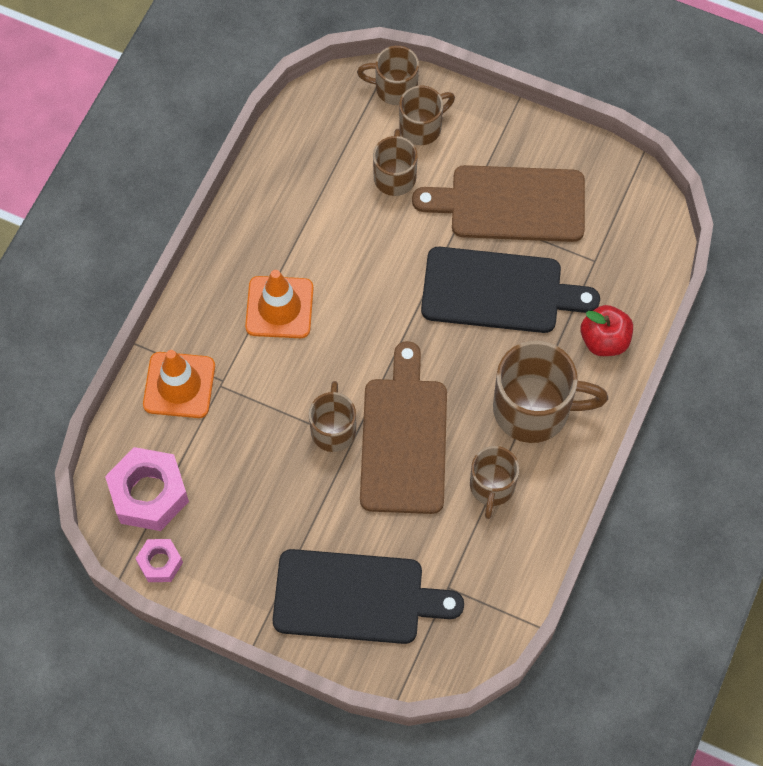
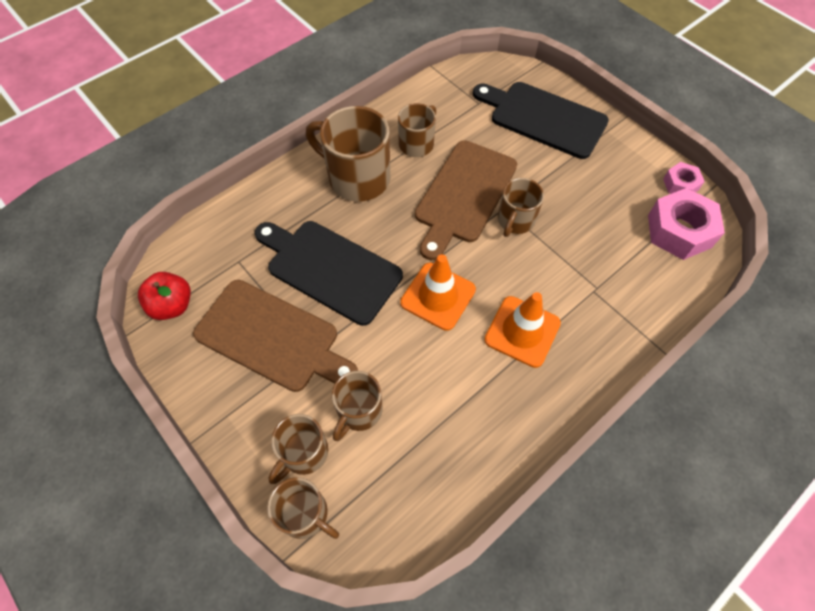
camera: 155 degrees left, 5 degrees down
(179, 385) = (633, 301): orange traffic cone -> orange traffic cone (438, 296)
(422, 127) = (304, 453): brown mug -> brown mug turned 45 degrees counterclockwise
(604, 340) = (275, 202): red apple -> red apple (172, 306)

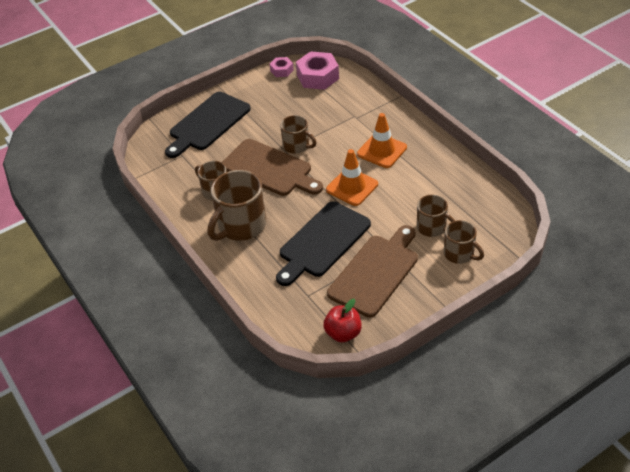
camera: 80 degrees left, 15 degrees down
(305, 514) = (497, 252): brown mug -> none

